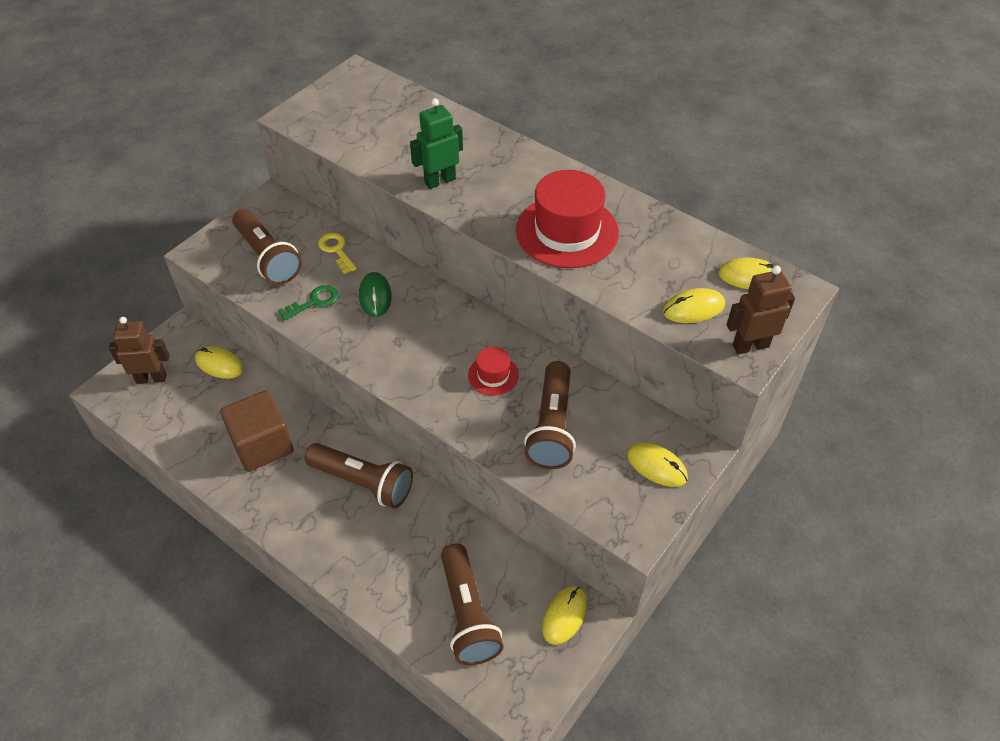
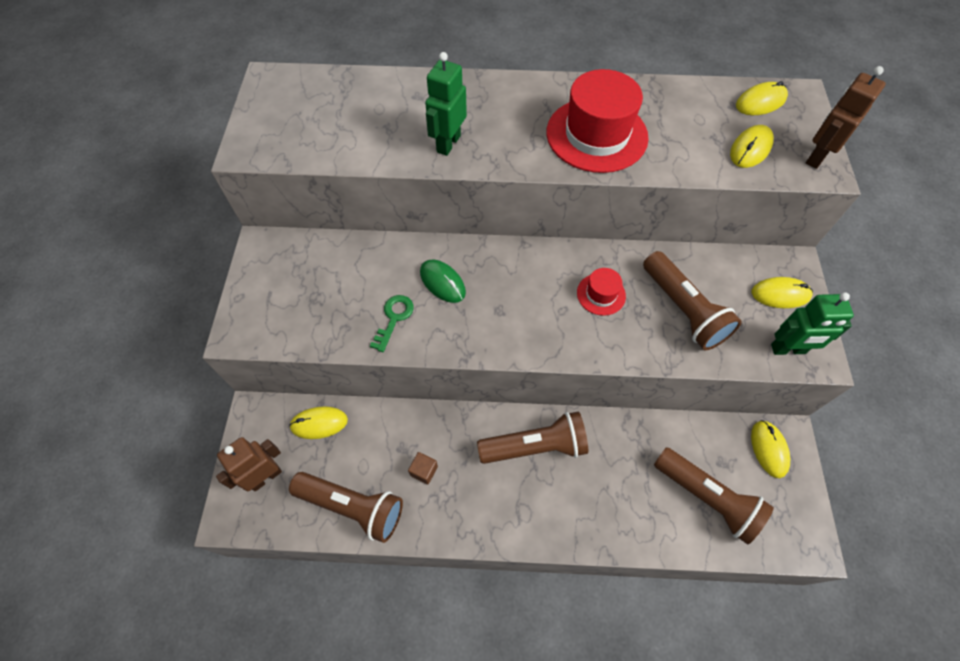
camera: 35 degrees left, 10 degrees up
(262, 445) = (424, 471): brown cube -> brown cube, size x0.41
(268, 257) = (311, 301): brown flashlight -> brown flashlight (353, 507)
(336, 250) = (369, 260): yellow key -> none
(614, 511) = (788, 349): none -> green robot

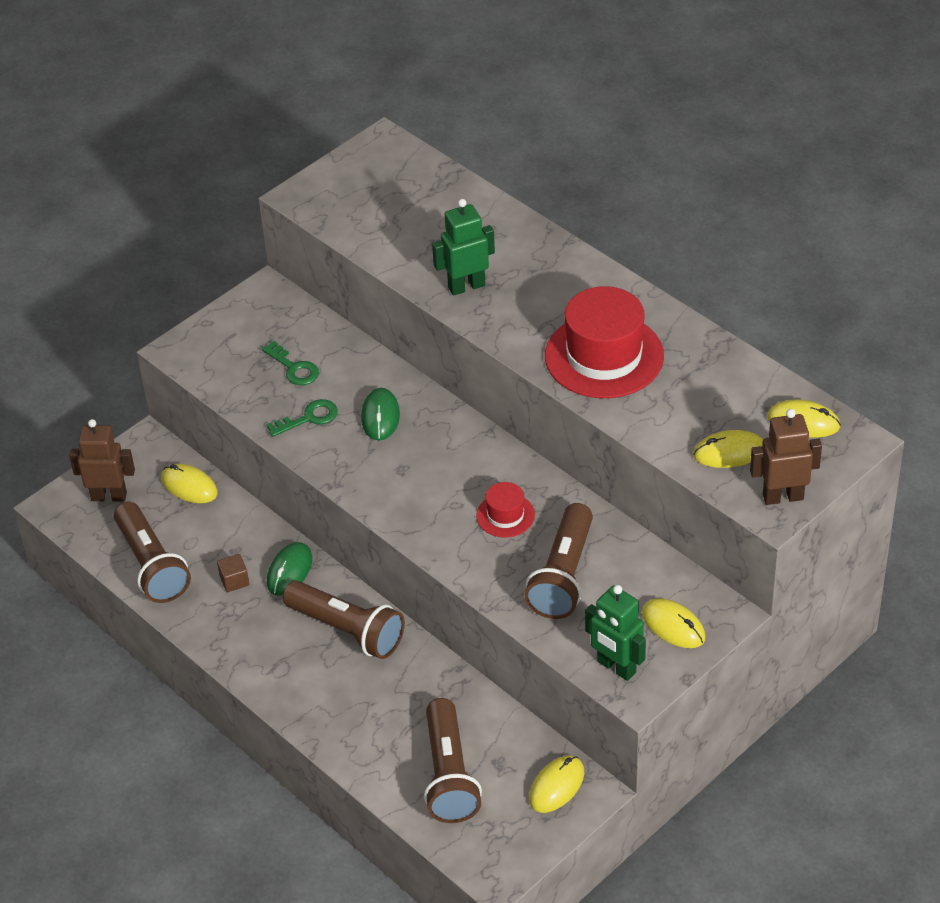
camera: 45 degrees right, 15 degrees down
(343, 288) = (294, 368): none -> green key
(453, 433) = (289, 571): none -> green mouse

